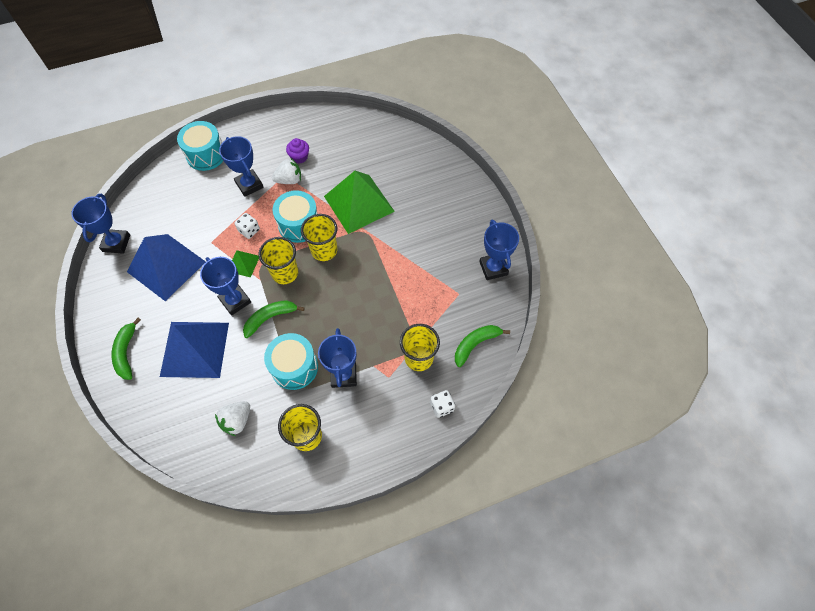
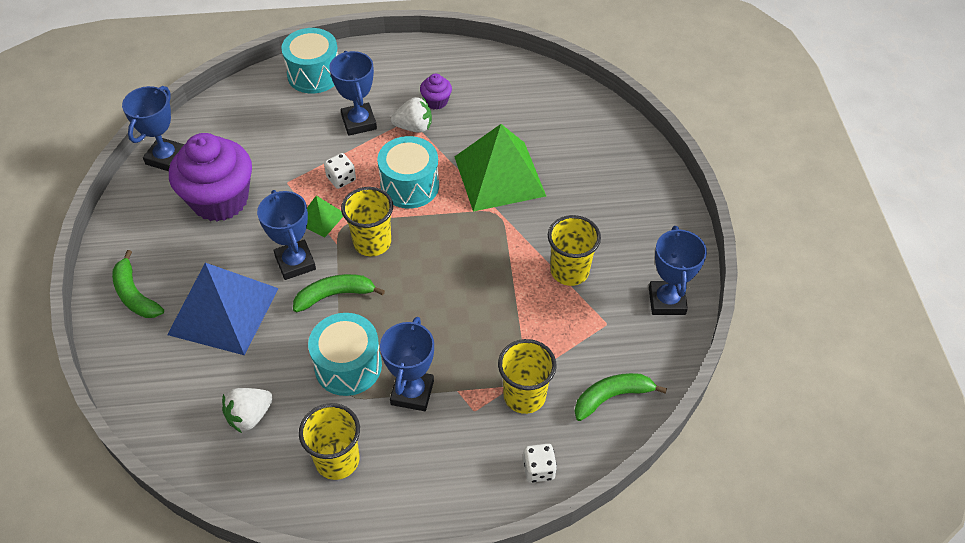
camera: 15 degrees right, 10 degrees down
(126, 352) = (135, 294): green banana -> green banana turned 45 degrees counterclockwise
(166, 266) = (220, 200): blue pyramid -> purple cupcake
(324, 250) = (434, 225): yellow cup -> yellow cup (569, 271)

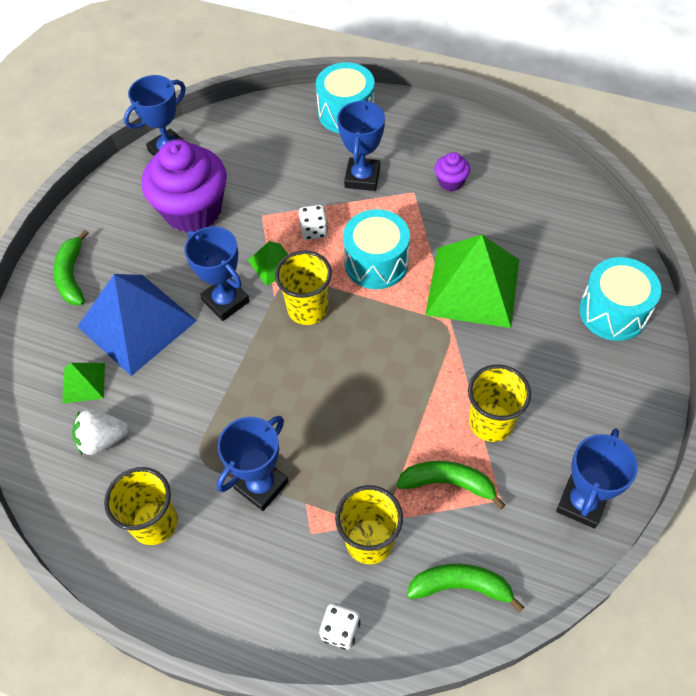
camera: 30 degrees right, 5 degrees up
(202, 378) = (83, 383): none -> green pyramid
(295, 263) = (225, 301): blue trophy -> blue trophy turned 45 degrees counterclockwise
(335, 295) = (244, 350): green banana -> green banana (448, 483)
(348, 366) = (216, 429): turquoise drum -> turquoise drum (613, 312)
(414, 127) = (413, 202): white strawberry -> none

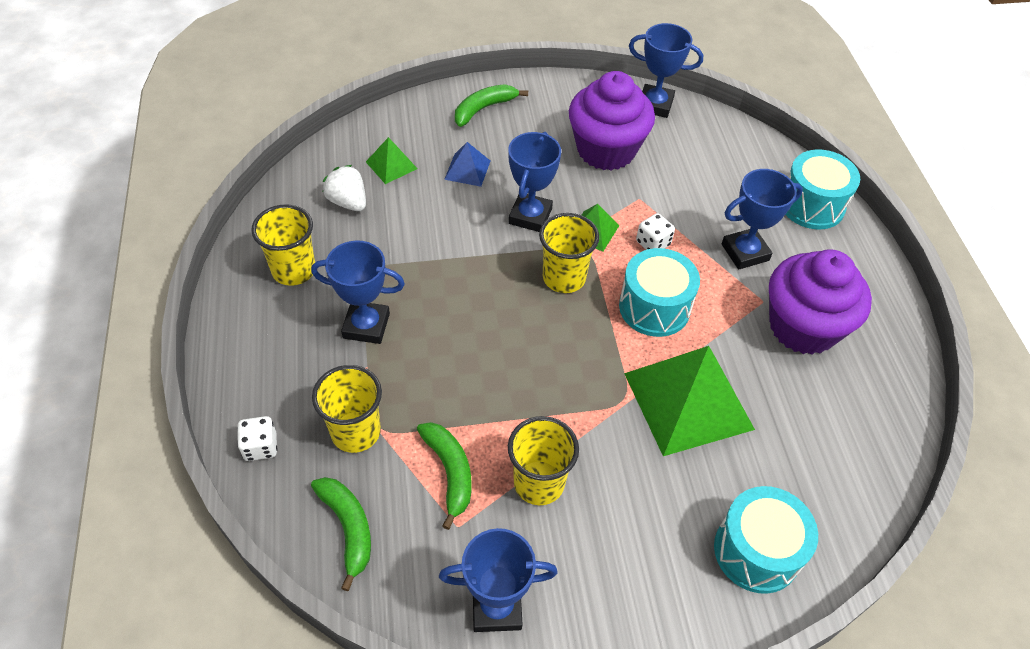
camera: 55 degrees right, 5 degrees down
(137, 323) = (467, 170): blue pyramid -> blue pyramid, size x0.46
(450, 182) = (803, 327): purple cupcake -> purple cupcake, size x2.31

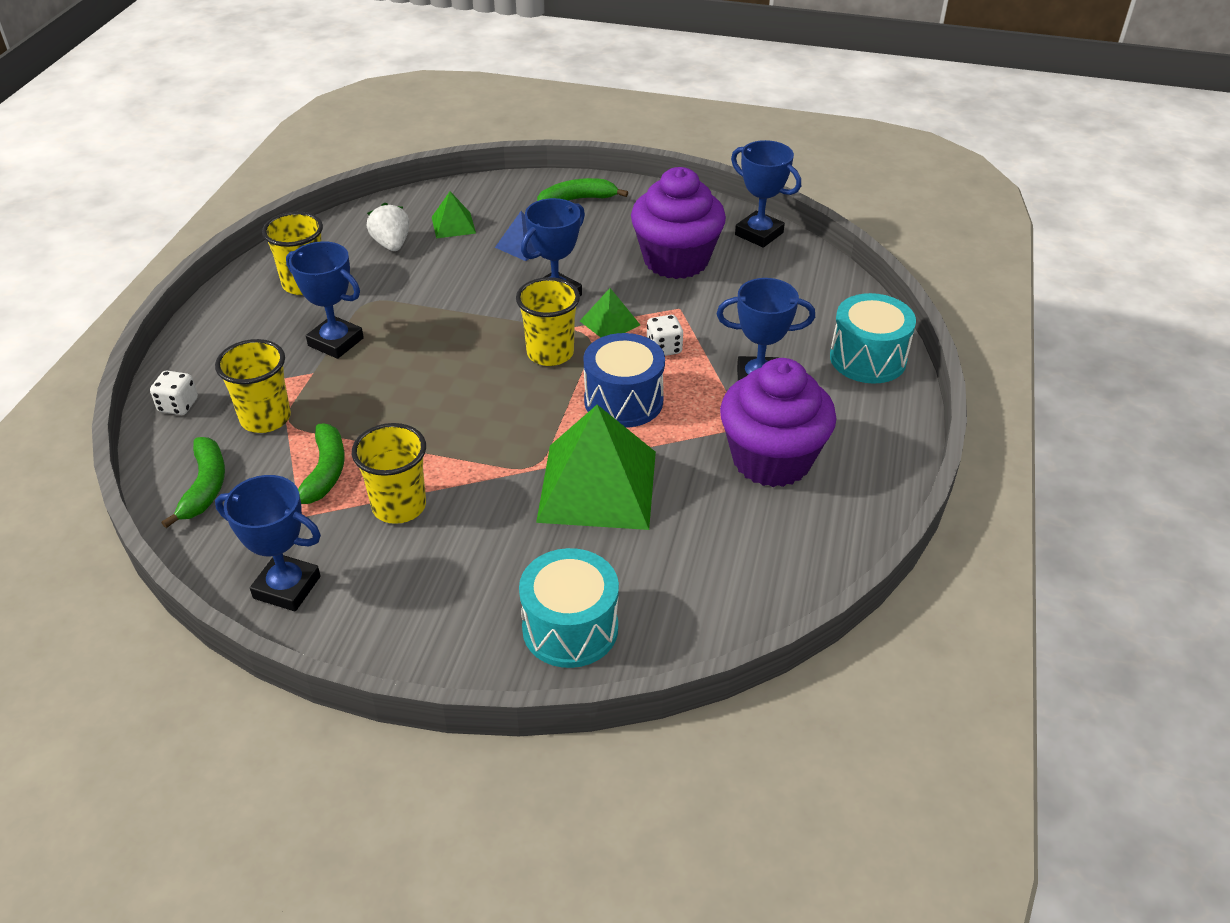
camera: 25 degrees right, 10 degrees down
(654, 307) = (623, 401): turquoise drum -> blue drum

